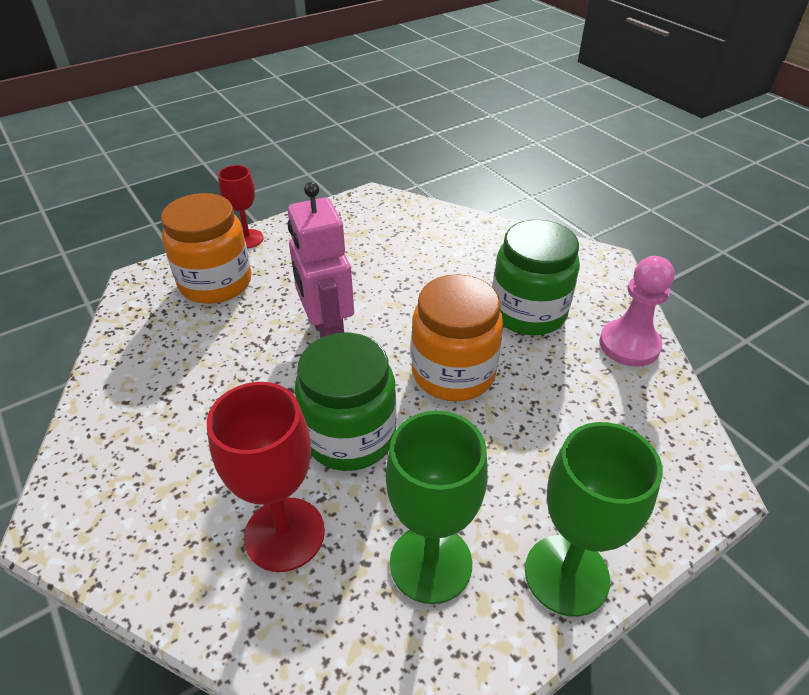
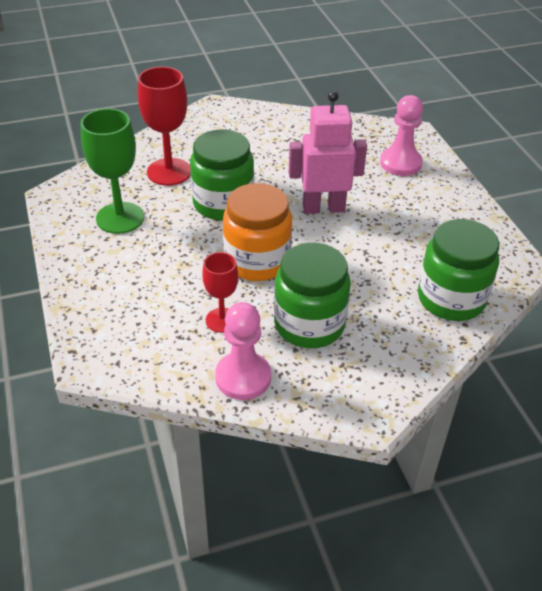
camera: 105 degrees right, 0 degrees up
(216, 283) = (400, 163): orange jar -> pink pawn
(247, 239) = (458, 182): red goblet -> red goblet (222, 320)
(439, 230) = (451, 299): none -> green jar
(566, 574) = (79, 267): green goblet -> none

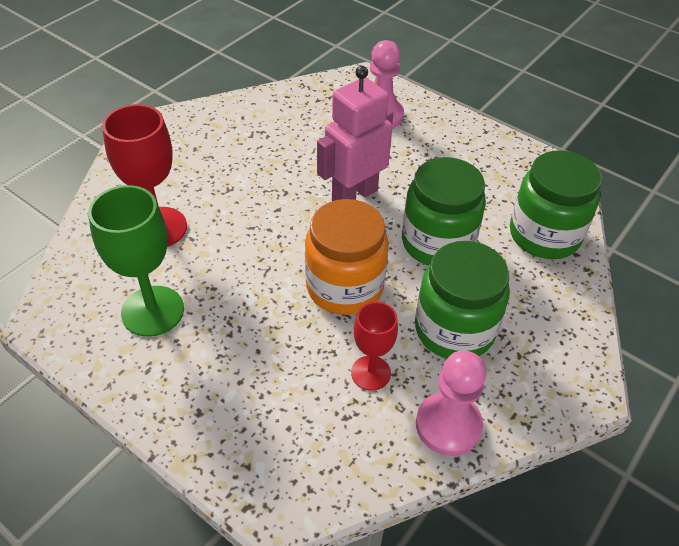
camera: 35 degrees left, 5 degrees up
(223, 204) = (251, 238): green jar -> green jar (437, 242)

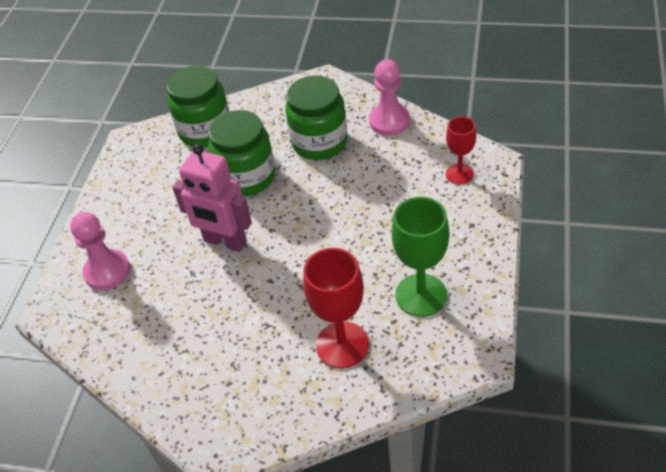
camera: 110 degrees left, 0 degrees up
(344, 287) = (322, 205): orange jar -> none
(370, 373) = (381, 164): red goblet -> red goblet (459, 174)

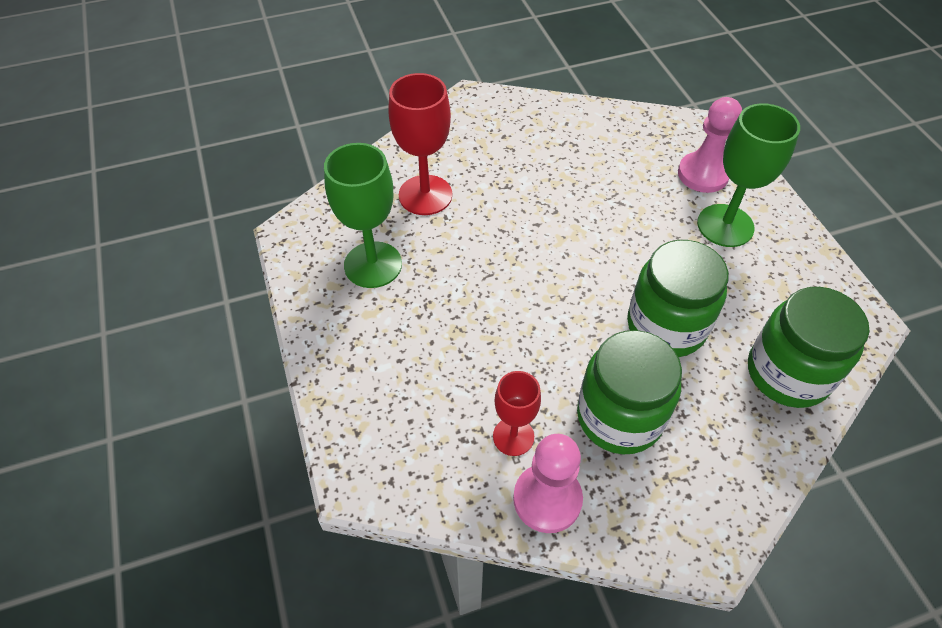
camera: 145 degrees right, 5 degrees up
(139, 225) = (725, 225): none -> green goblet
(225, 242) = (617, 243): pink robot -> none
(459, 174) = (397, 439): red goblet -> red goblet (513, 436)

